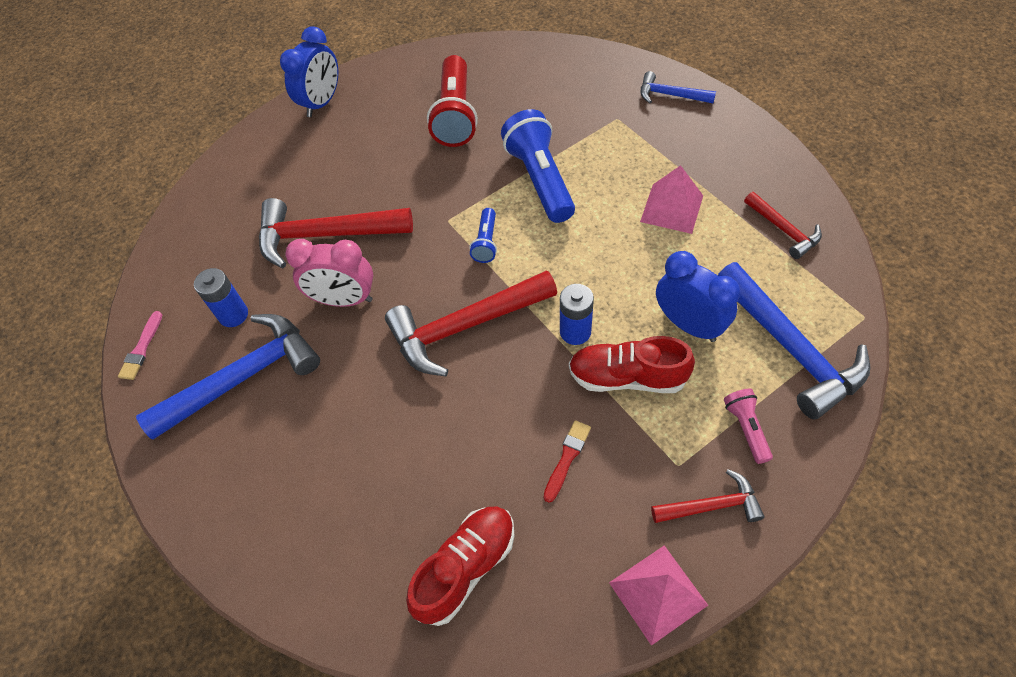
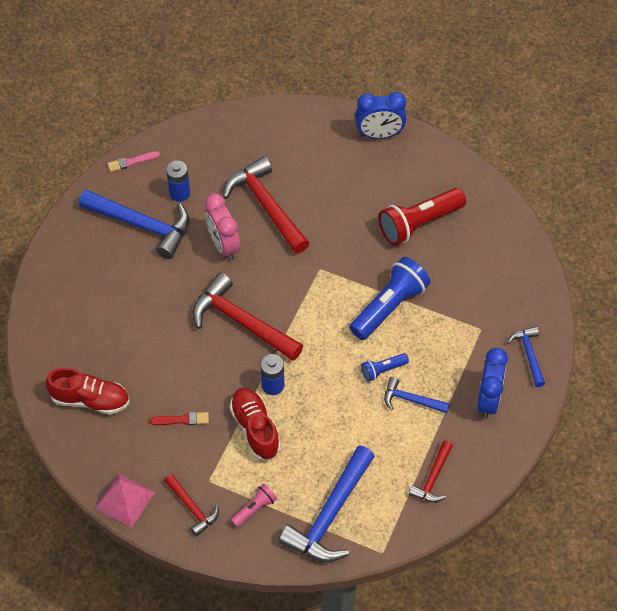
camera: 55 degrees right, 0 degrees up
(486, 242) = (314, 301): blue flashlight -> blue flashlight (383, 370)
(672, 208) = (411, 400): pink pyramid -> blue hammer
(688, 325) = (315, 448): blue clock -> blue clock (488, 399)

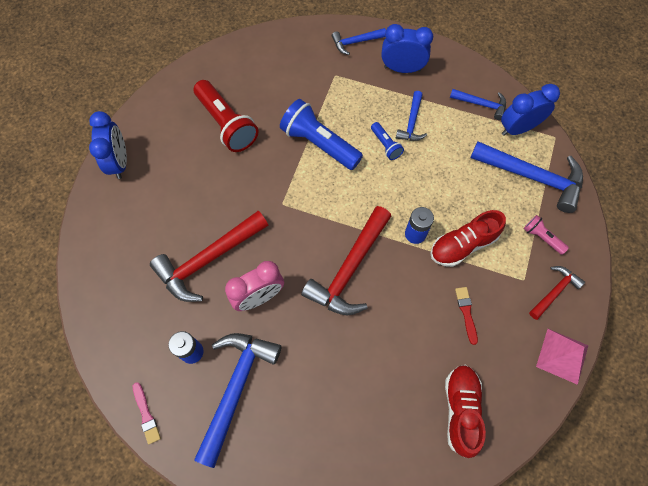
camera: 95 degrees left, 10 degrees up
(396, 513) = (518, 128): none -> blue clock
(433, 478) = (481, 104): red hammer -> blue hammer

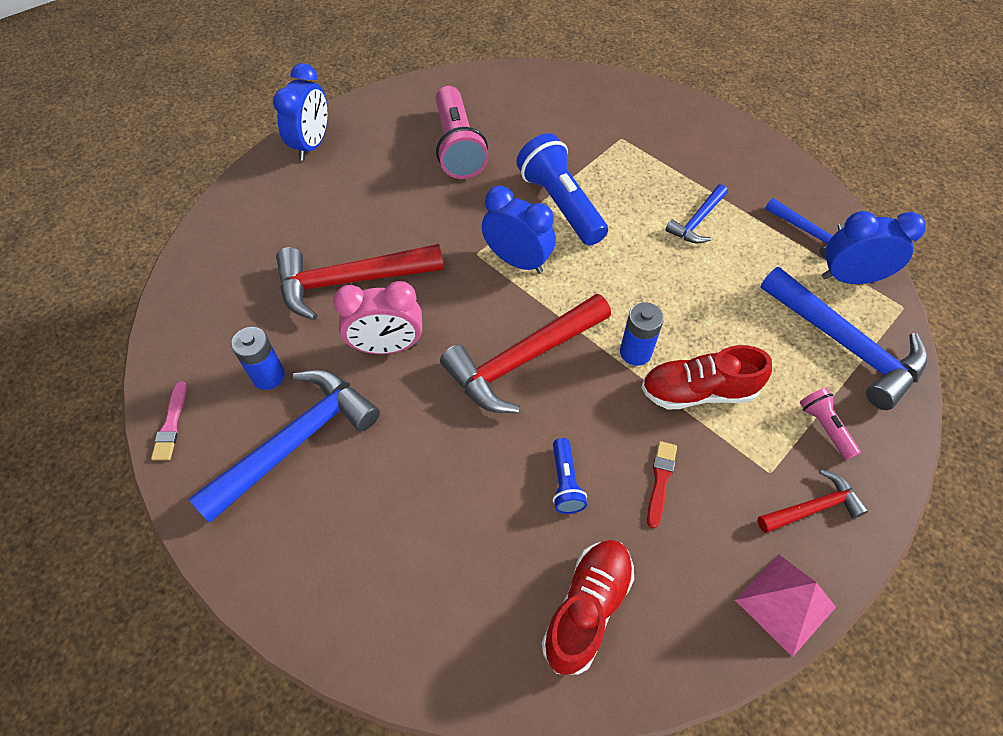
camera: 25 degrees right, 10 degrees down
(226, 124) = (458, 147): red flashlight -> pink flashlight
(356, 42) = (667, 112): blue hammer -> none
(385, 145) = (648, 235): blue flashlight -> blue flashlight (565, 482)
(402, 69) = (714, 158): blue clock -> blue clock (517, 261)

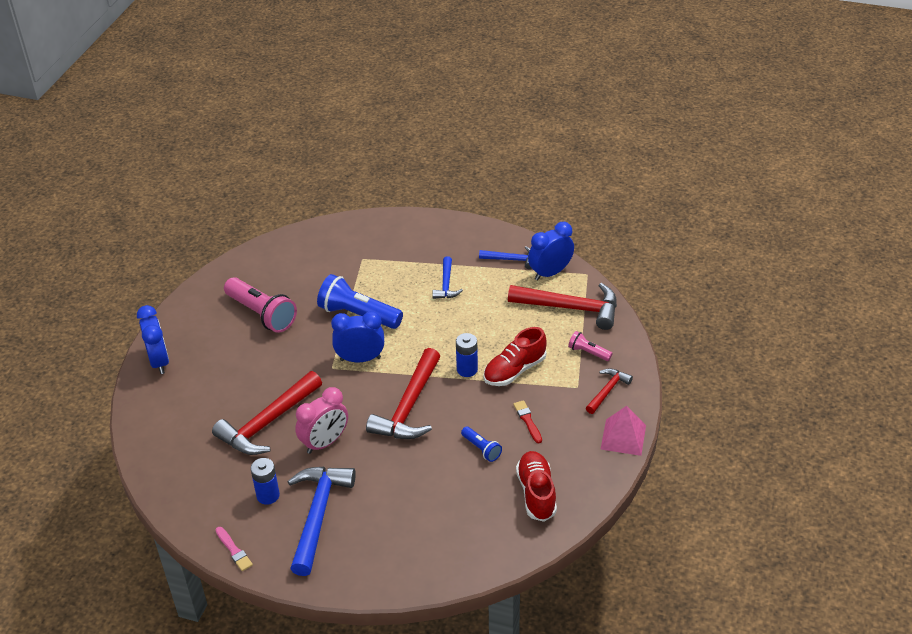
camera: 35 degrees left, 15 degrees down
(844, 344) = (570, 308): blue hammer -> red hammer

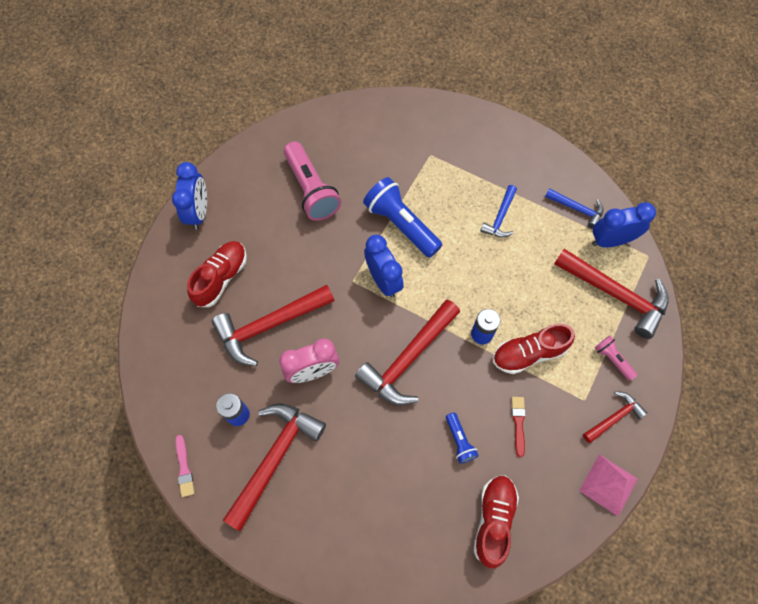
camera: 20 degrees right, 25 degrees up
(204, 402) = (221, 278): none -> red shoe
(318, 515) = (274, 458): blue hammer -> red hammer
(360, 359) = (383, 280): blue clock -> blue clock turned 45 degrees clockwise

